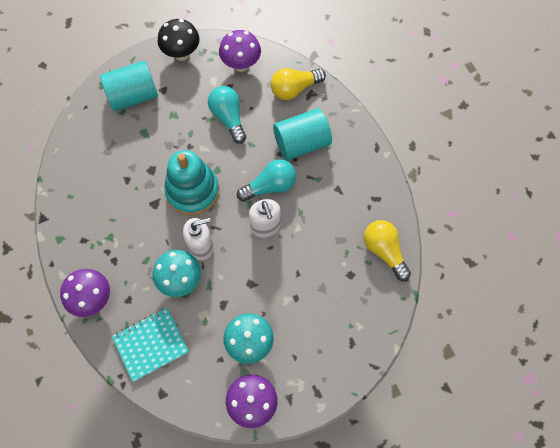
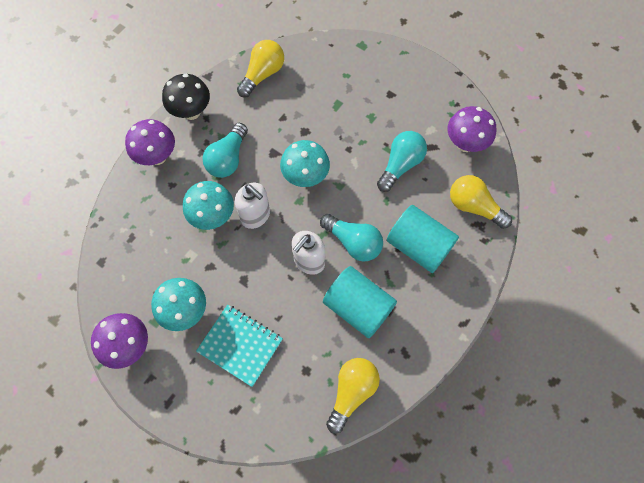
camera: 60 degrees right, 0 degrees up
(74, 174) = (262, 74): none -> yellow light bulb
(133, 96) = (367, 74): turquoise cylinder -> turquoise cylinder (358, 307)
(135, 242) = (228, 158): none -> turquoise light bulb
(151, 344) = (141, 227): turquoise notebook -> turquoise notebook (240, 345)
(182, 54) = (439, 87): black mushroom -> black mushroom (191, 112)
(192, 191) = (305, 177): turquoise stacking toy -> turquoise mushroom

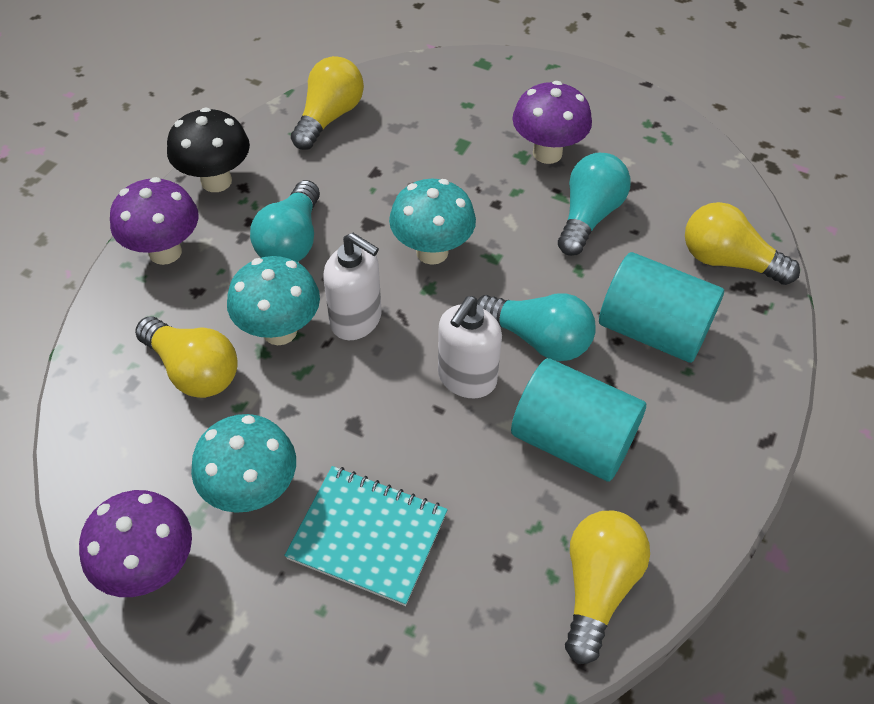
camera: 10 degrees left, 15 degrees down
(164, 235) = (193, 370): none -> yellow light bulb
(465, 144) = (685, 175): purple mushroom -> purple mushroom (547, 153)

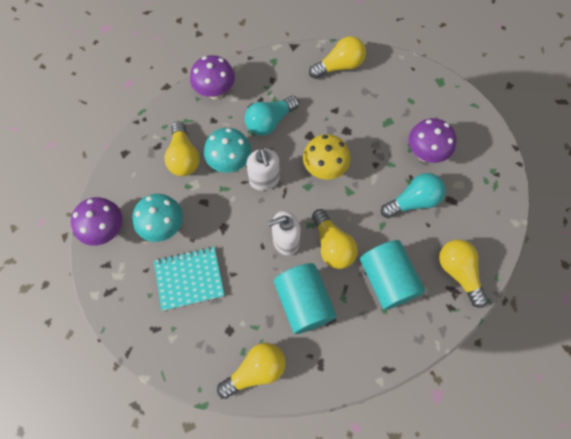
camera: 40 degrees right, 15 degrees up
(216, 181) = (263, 69): black mushroom -> none
(367, 536) = (189, 279): turquoise notebook -> turquoise notebook turned 75 degrees counterclockwise
(432, 252) = (324, 169): turquoise mushroom -> yellow mushroom
(538, 339) = (332, 245): turquoise light bulb -> yellow light bulb

